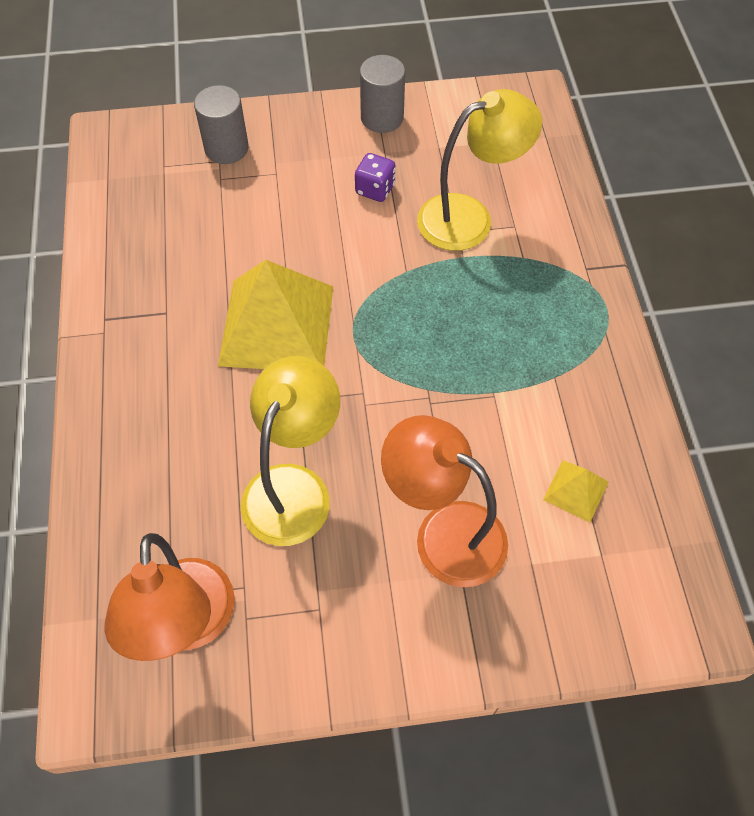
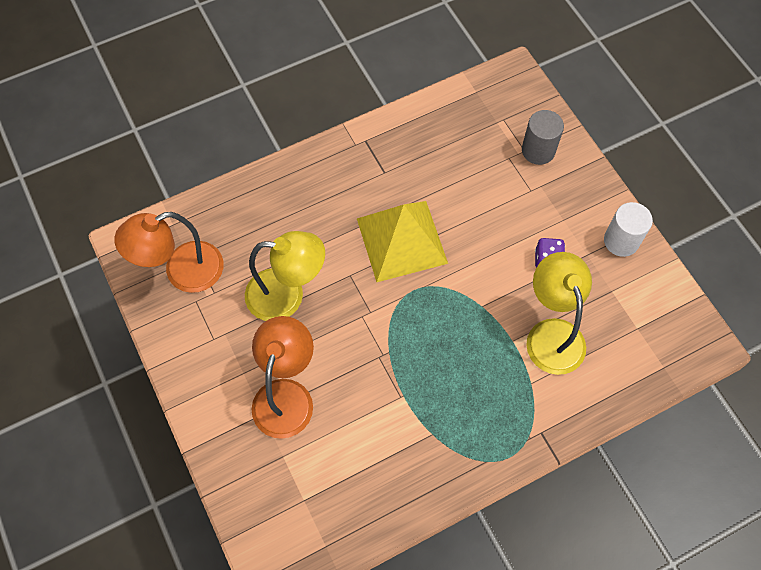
camera: 70 degrees right, 5 degrees up
(382, 118) = (621, 241): grey cylinder -> white cylinder
(469, 217) = (551, 334): yellow lamp -> yellow lamp turned 150 degrees counterclockwise
(576, 490) = (346, 471): yellow pyramid -> none

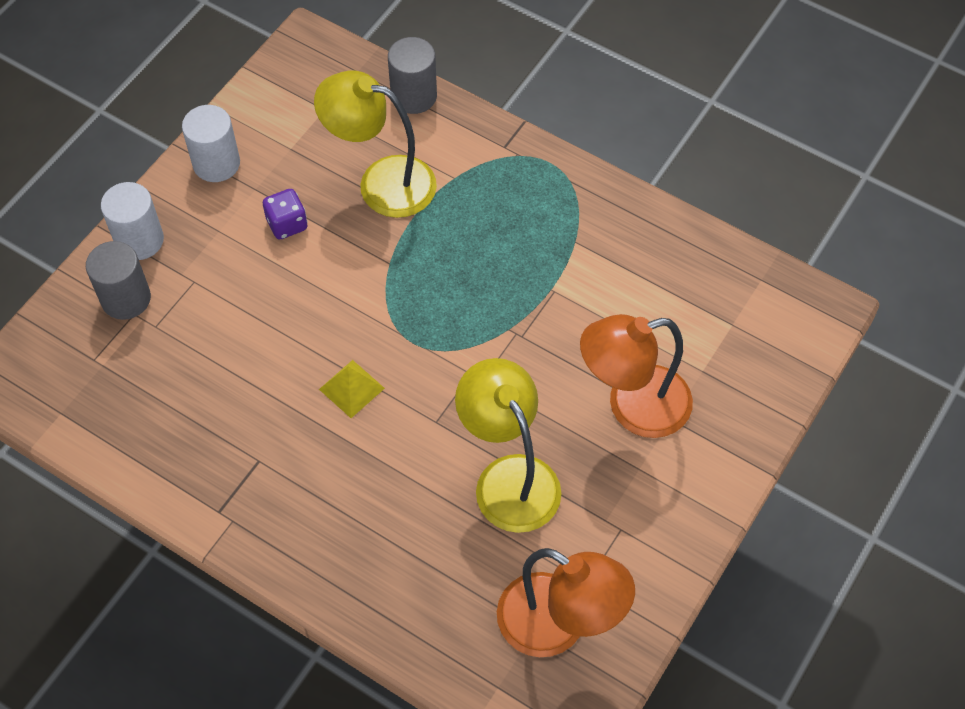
camera: 120 degrees left, 5 degrees down
(401, 240) = (351, 388): yellow pyramid -> yellow pyramid, size x0.44
(551, 334) = (381, 182): yellow lamp -> yellow lamp turned 60 degrees clockwise
(579, 174) = (139, 240): none -> white cylinder
(620, 394) = (414, 96): none -> grey cylinder

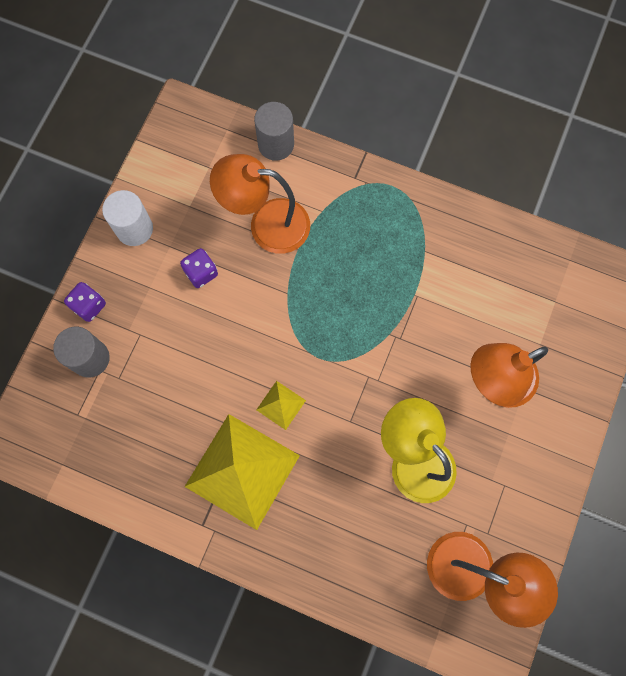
camera: 10 degrees left, 15 degrees up
(139, 240) = (89, 306): white cylinder -> purple dice
(285, 456) = (242, 470): none -> yellow pyramid
(381, 182) = (267, 224): yellow lamp -> orange lamp

